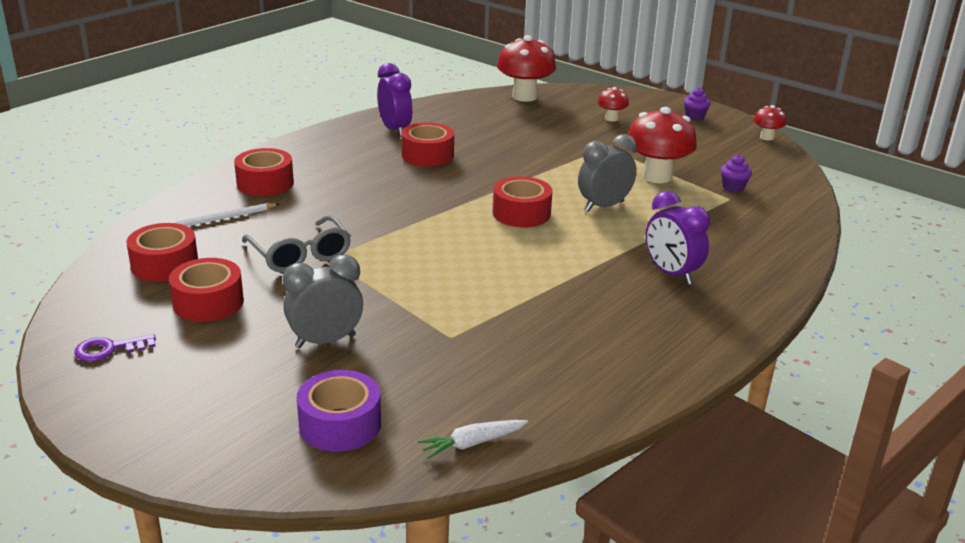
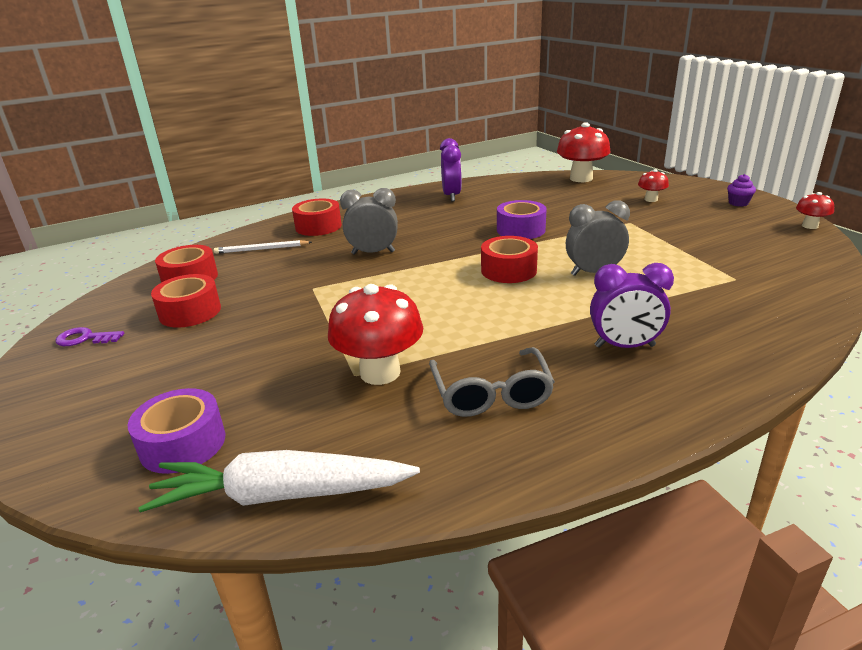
camera: 25 degrees right, 0 degrees up
(300, 255) = (293, 283): grey glasses -> grey glasses (491, 393)
(325, 341) = (245, 360): grey clock -> grey clock (373, 253)
(427, 155) = (462, 216): red tape -> none
(472, 443) = (281, 495): white carrot -> white carrot, size x2.08
(502, 166) = (520, 230): none -> purple tape
(657, 176) = (666, 251): red mushroom -> red mushroom (380, 372)
(671, 274) = (624, 346): purple clock -> purple clock turned 75 degrees counterclockwise
(733, 187) = (746, 269): purple cupcake -> none

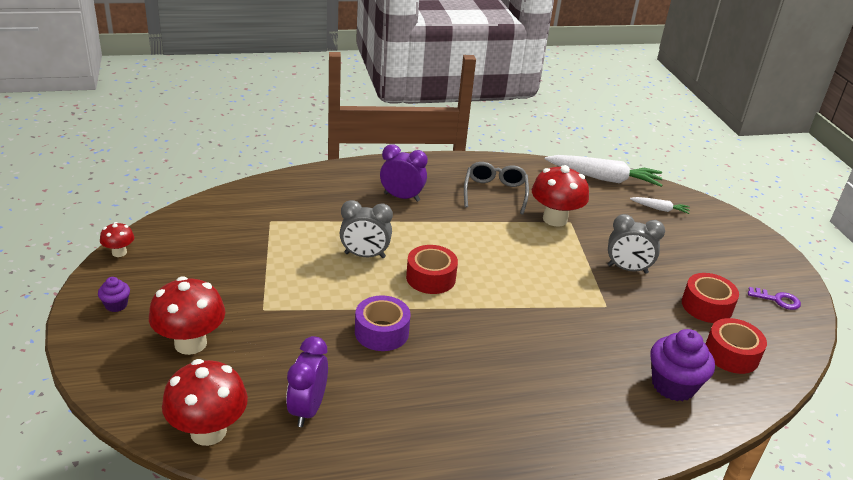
camera: 170 degrees left, 5 degrees up
(183, 444) = (660, 209): purple tape -> white carrot
(261, 249) = (673, 385): white pencil -> purple cupcake
(318, 226) = (612, 416): red tape -> none
(373, 253) = (548, 340): grey clock -> grey clock (627, 269)
(451, 196) = (420, 442): purple clock -> purple clock (307, 409)
(651, 199) = (190, 343): red mushroom -> red mushroom, size x1.97

